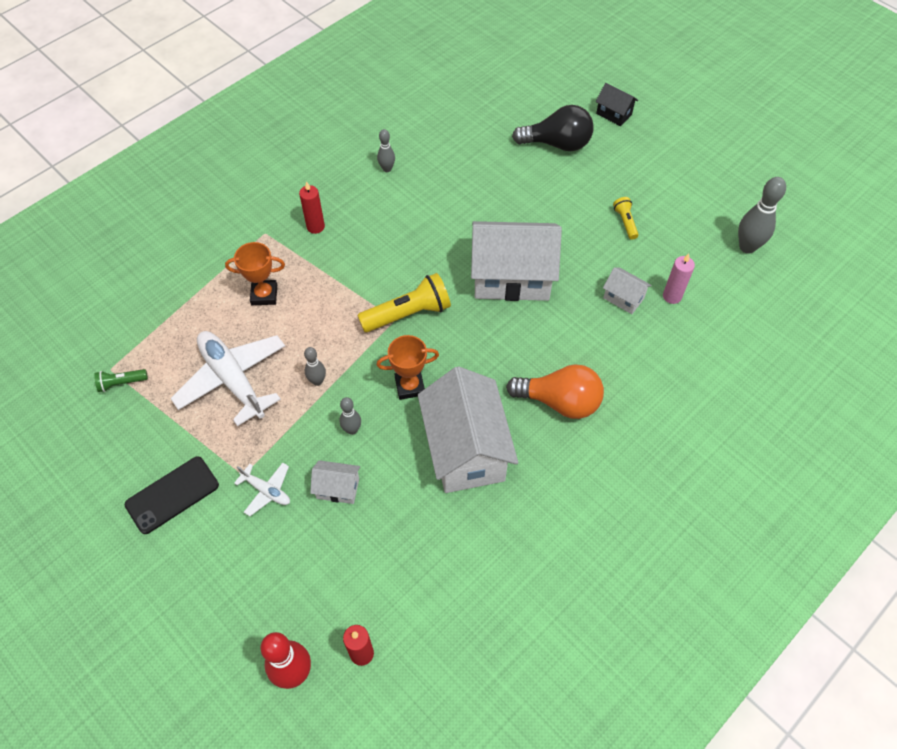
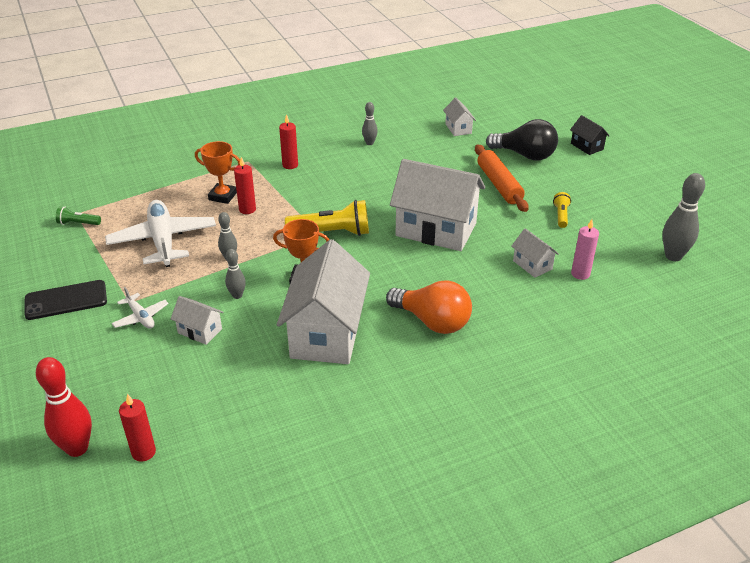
camera: 20 degrees right, 20 degrees down
(301, 306) = (247, 209): none -> red candle
(472, 121) = (458, 128): none -> white house
(548, 195) = (499, 185): none -> orange rolling pin

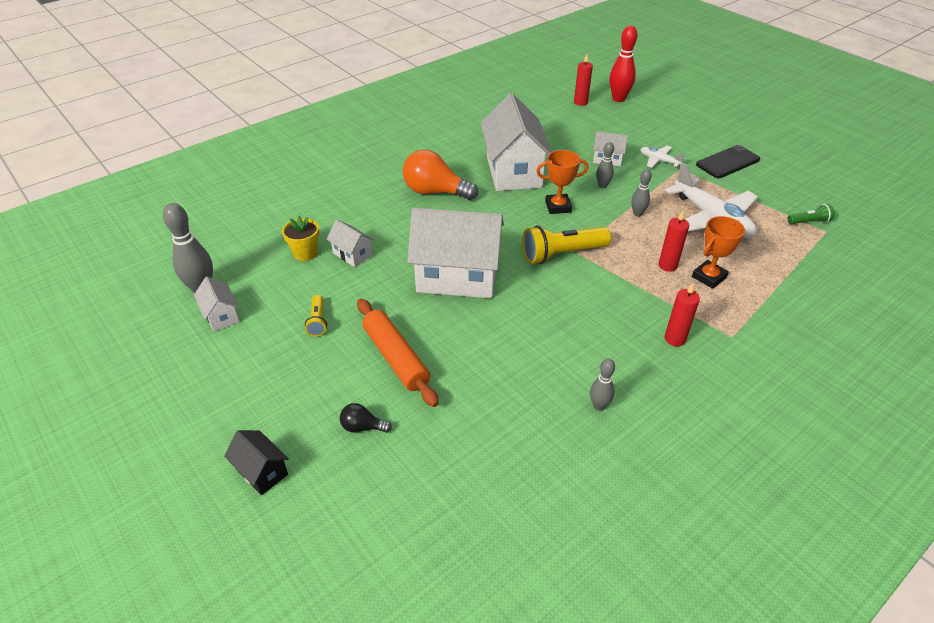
camera: 165 degrees right, 5 degrees up
(223, 196) = (709, 277): orange trophy -> orange trophy turned 45 degrees counterclockwise
(458, 128) = (477, 475): white house -> white house (221, 316)
(525, 155) = (362, 427): black light bulb -> black light bulb, size x0.47
(580, 274) = (305, 253): pink candle -> yellow flower pot

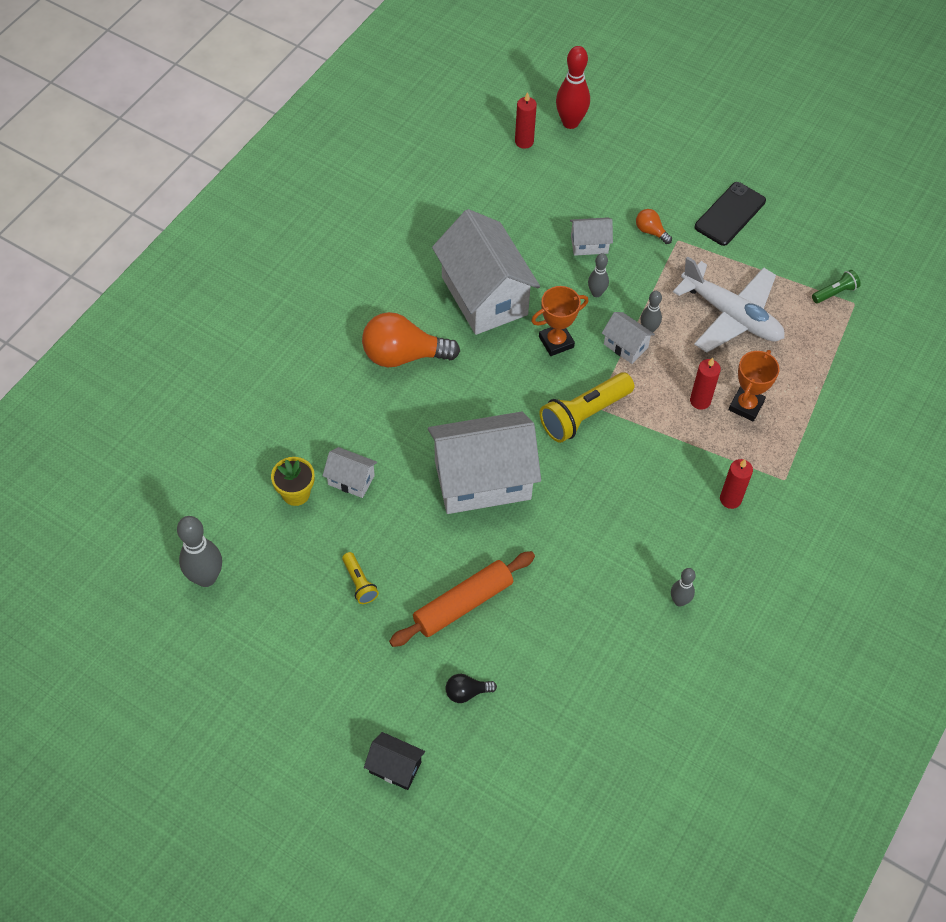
camera: 20 degrees left, 15 degrees up
(221, 316) = (250, 607): white house -> white house (625, 346)
(396, 357) = (463, 604): orange rolling pin -> orange rolling pin turned 75 degrees counterclockwise
(659, 161) = (651, 231): white plane -> orange light bulb

